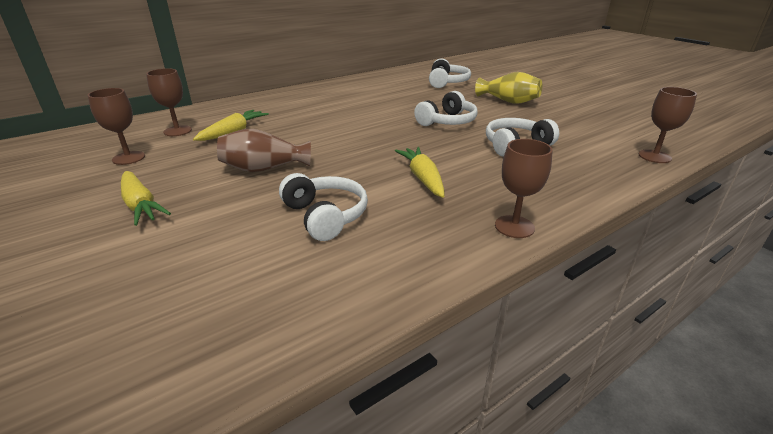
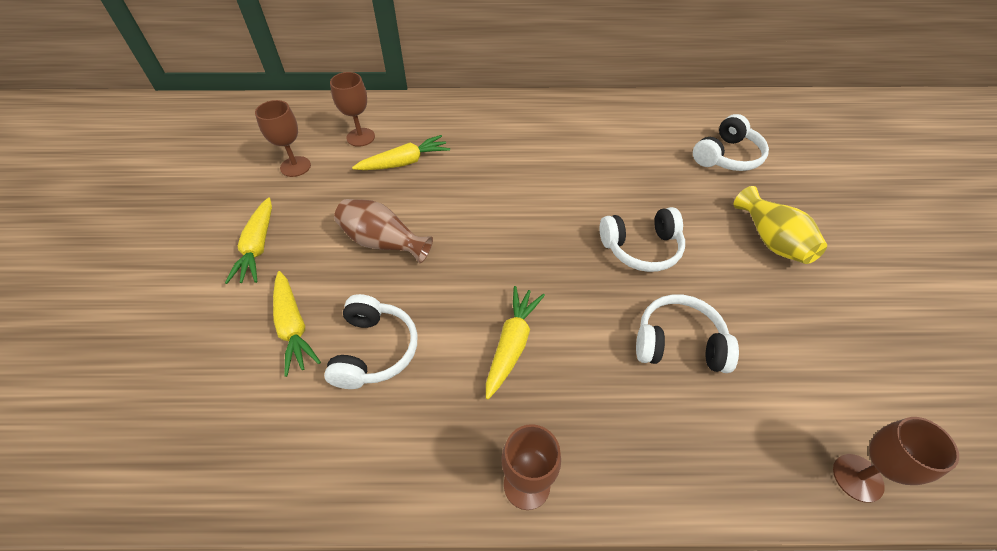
camera: 35 degrees right, 20 degrees up
(235, 231) = (293, 327): none -> yellow carrot

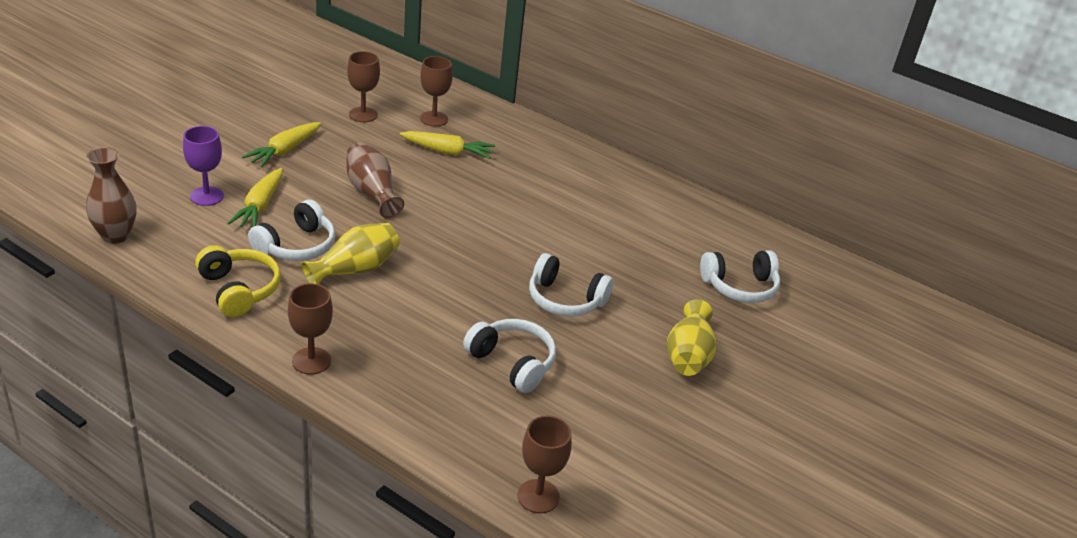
camera: 30 degrees right, 15 degrees down
(162, 480) = (115, 235): none -> brown vase
(225, 352) = (207, 196): none -> purple goblet
(370, 449) = (239, 290): none -> yellow headphones
(454, 338) = (355, 269): none -> yellow vase
(512, 344) = (391, 294): yellow carrot -> none

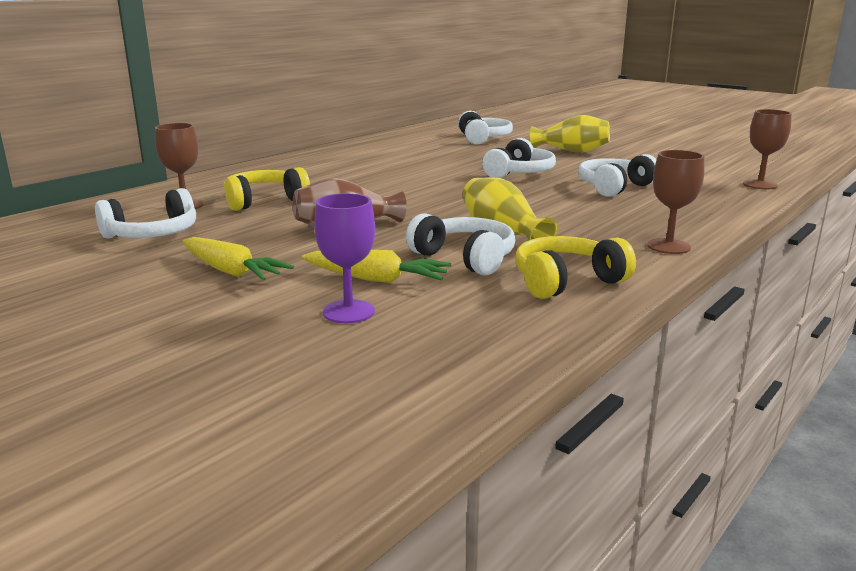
camera: 80 degrees left, 15 degrees down
(115, 235) = (466, 369): brown vase -> none
(363, 115) = (153, 234): brown goblet -> white headphones
(448, 152) = (264, 201): yellow carrot -> yellow headphones

